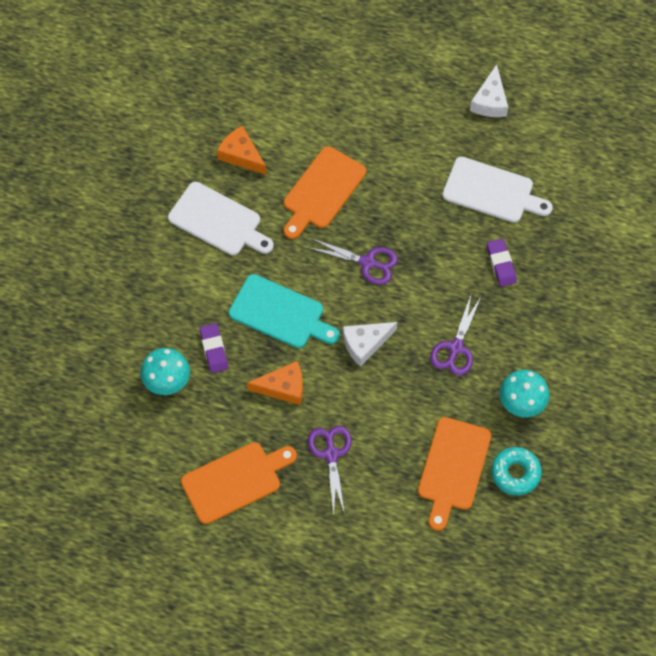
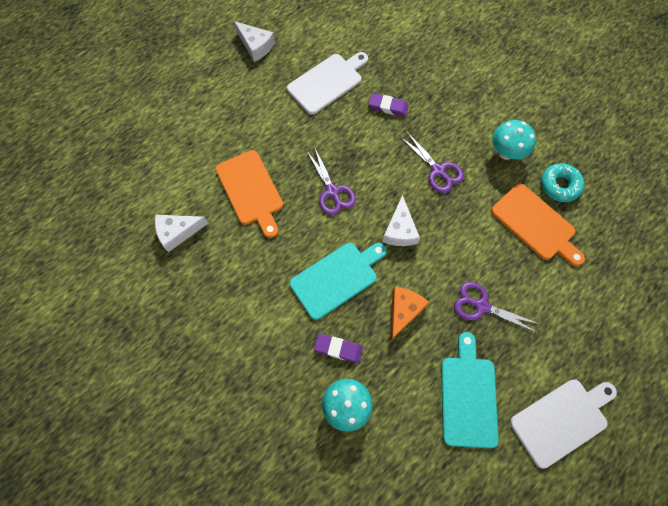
camera: 60 degrees left, 5 degrees up
(218, 221) = (224, 282): white cutting board -> white cutting board (562, 420)
(235, 481) = (468, 396): orange cutting board -> turquoise cutting board
(241, 155) = (178, 232): orange cheese -> white cheese
(367, 263) = (332, 192): purple scissors -> purple scissors turned 105 degrees clockwise

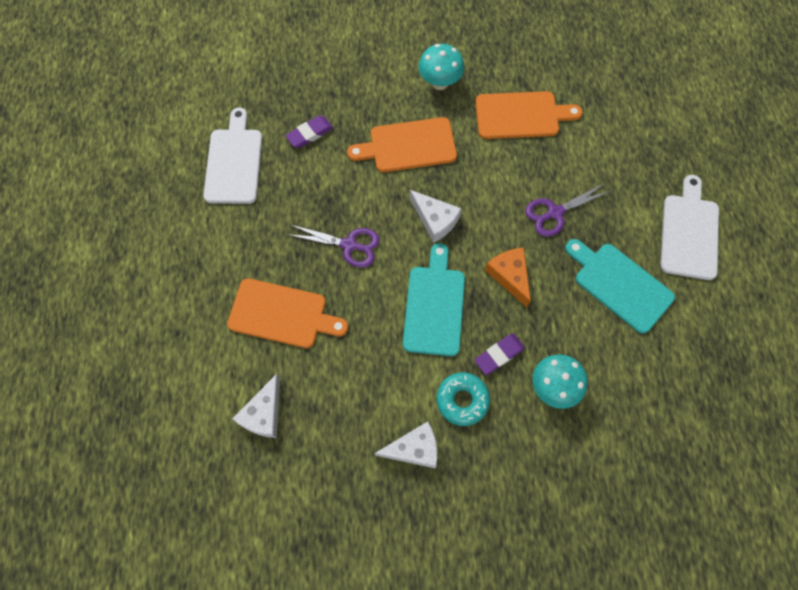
camera: 50 degrees left, 0 degrees up
(256, 46) = (130, 192): white cheese -> white cheese (414, 449)
(438, 170) = (408, 146): purple scissors -> orange cutting board
(559, 185) = (503, 70): turquoise donut -> turquoise donut (462, 400)

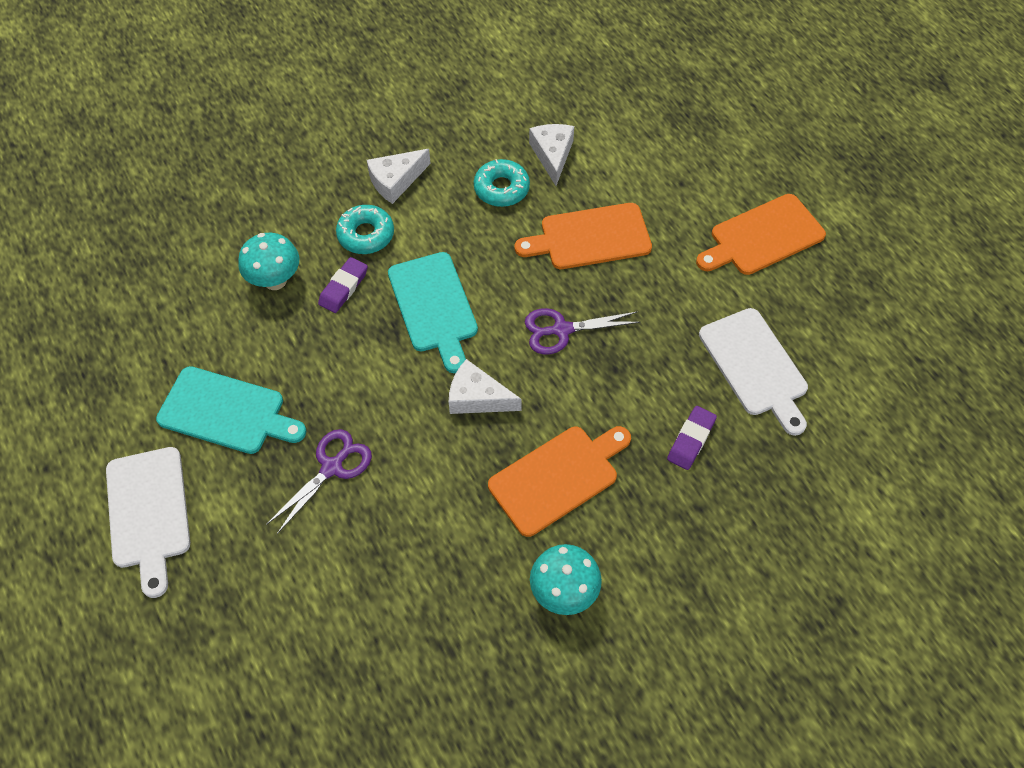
camera: 155 degrees right, 10 degrees down
(326, 397) = (501, 188): none -> turquoise donut
(509, 276) = (361, 370): orange cheese -> none
(521, 115) = (425, 589): orange cutting board -> orange cutting board (762, 237)

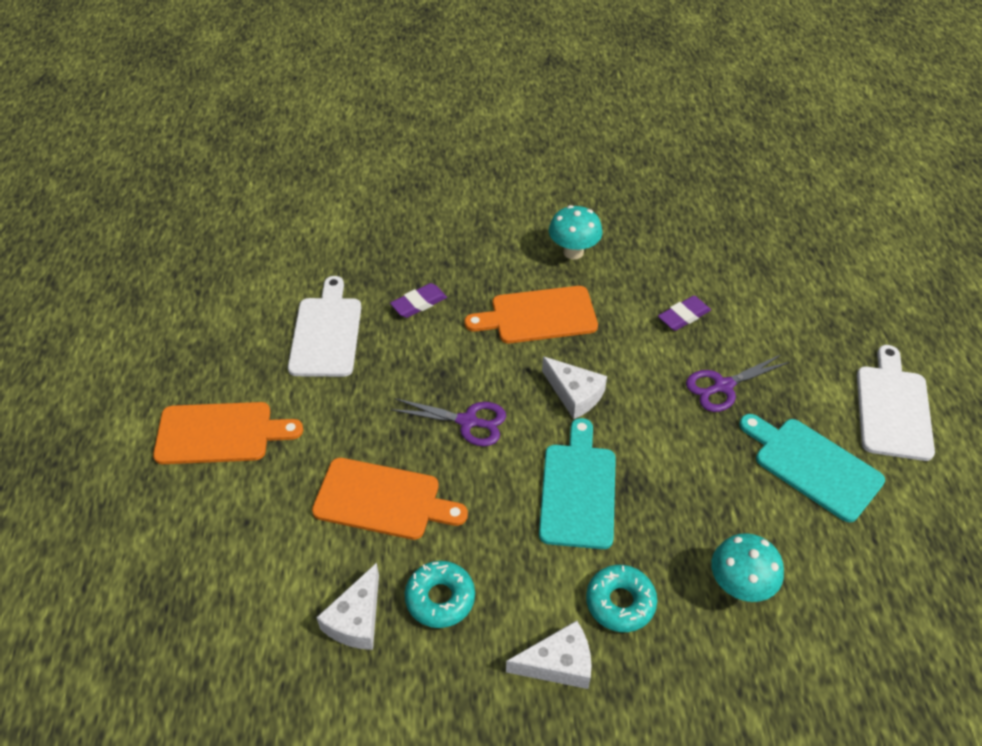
camera: 155 degrees left, 10 degrees down
(343, 287) = (665, 547): purple eraser -> purple eraser (683, 316)

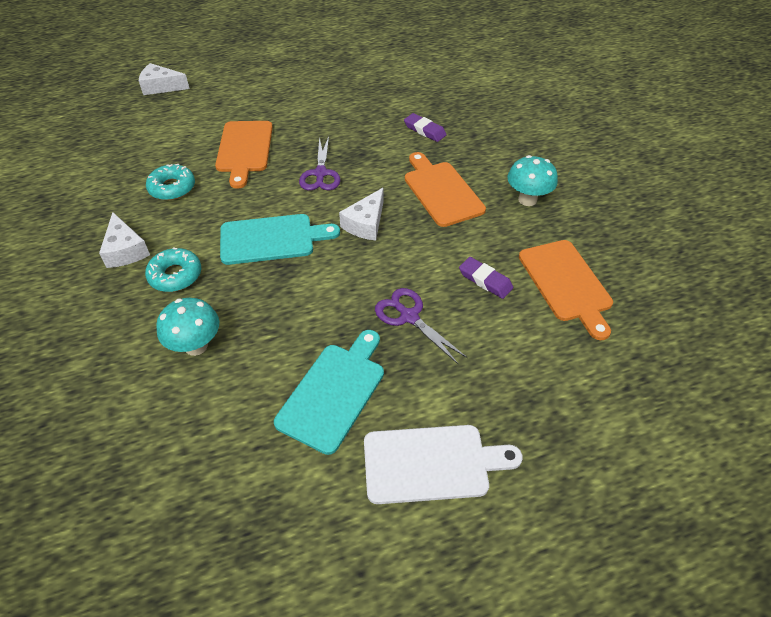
camera: 75 degrees right, 0 degrees up
(220, 433) = (281, 78): orange cutting board -> orange cutting board (566, 284)
(326, 332) = (378, 98): white cutting board -> none
(356, 619) = (155, 157): white cheese -> white cheese (161, 87)

